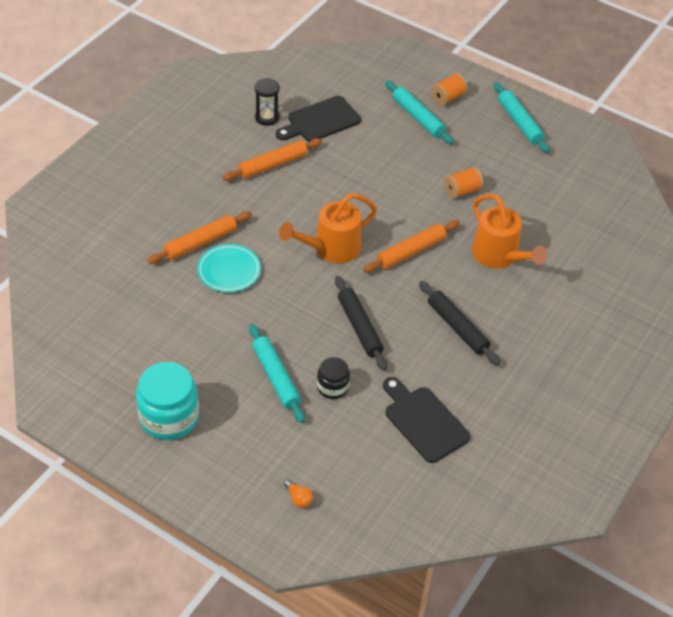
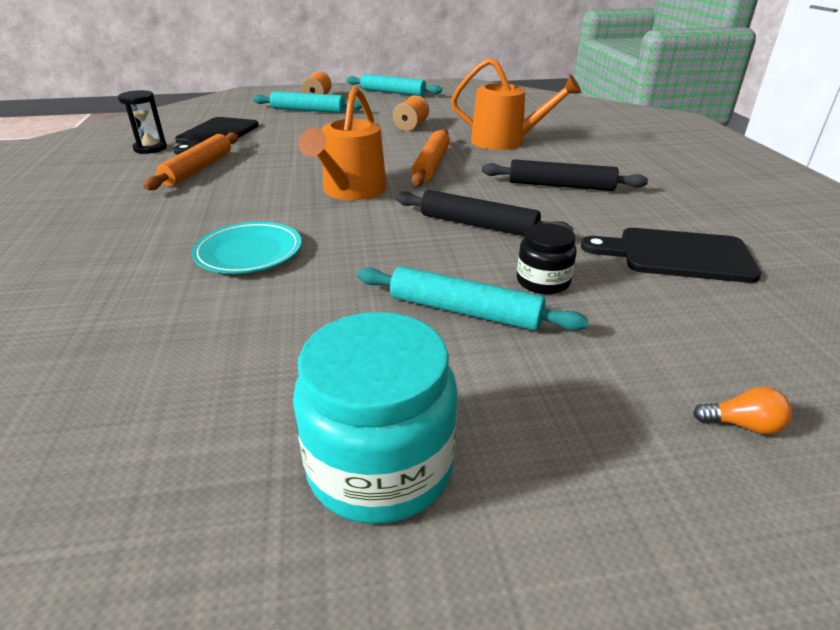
camera: 40 degrees left, 15 degrees down
(200, 242) = (173, 248): orange rolling pin -> none

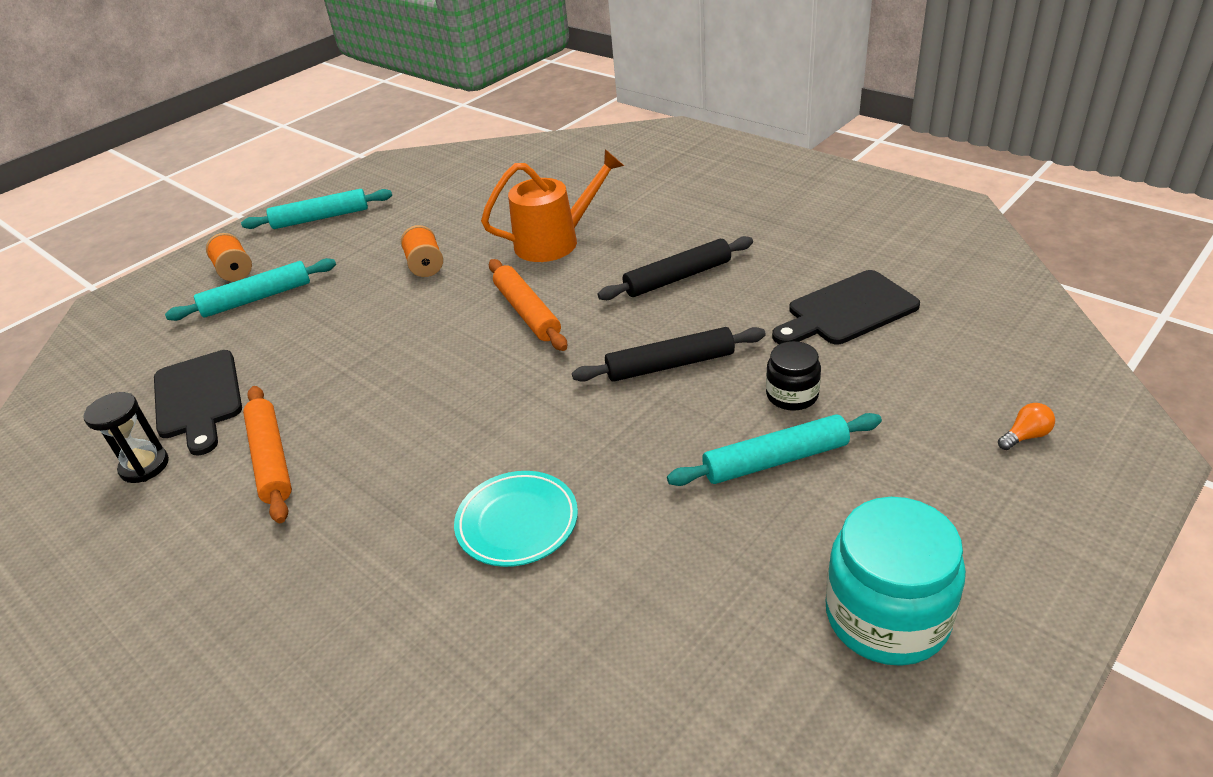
camera: 35 degrees left, 5 degrees up
(351, 191) = (499, 392): orange watering can -> none

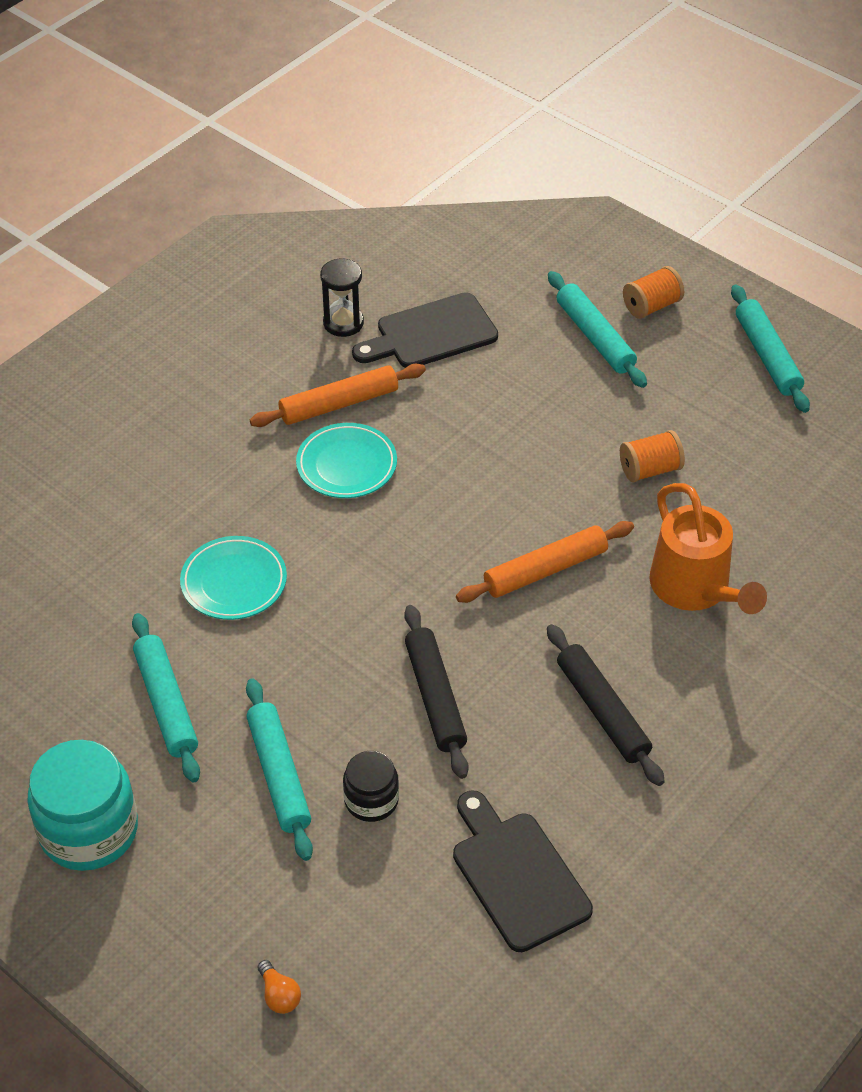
camera: 85 degrees right, 10 degrees up
(364, 446) = (346, 465): none -> turquoise plate
(694, 564) = (166, 703): none -> turquoise rolling pin

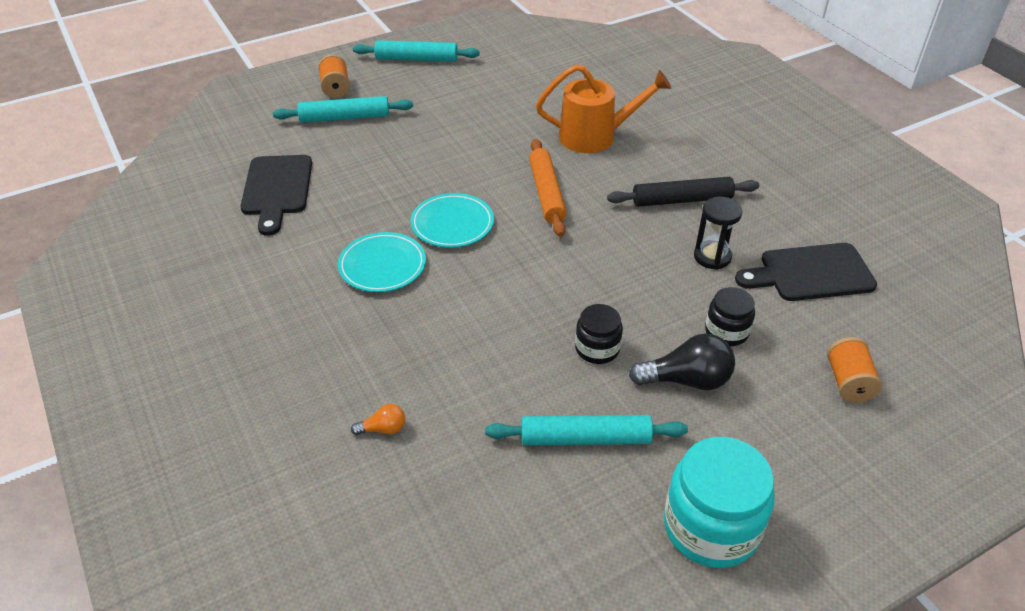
camera: 70 degrees left, 5 degrees down
(234, 582) = (470, 363): turquoise plate -> turquoise plate (452, 224)
(279, 775) = (686, 380): turquoise rolling pin -> black light bulb
(279, 995) = (902, 428): orange light bulb -> orange light bulb (383, 429)
(295, 684) = (597, 349): none -> black jar
(339, 404) = (313, 255): orange rolling pin -> none
(343, 323) = (224, 231): black hourglass -> black hourglass (712, 257)
(435, 697) = (640, 274): black rolling pin -> none
(650, 469) = (483, 127): orange spool -> orange spool (848, 382)

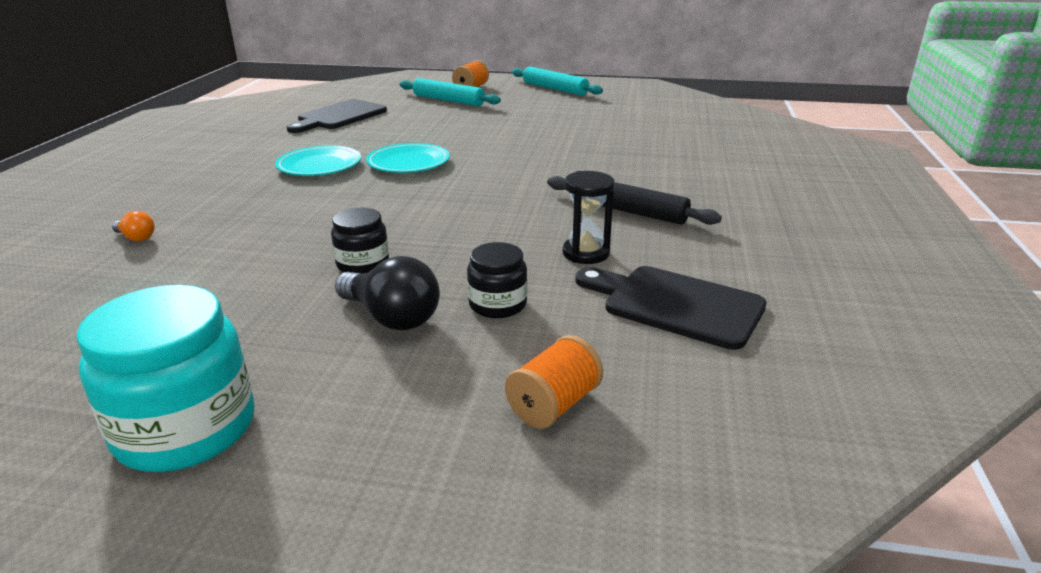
camera: 40 degrees right, 15 degrees down
(547, 193) = (513, 171): orange rolling pin -> none
(585, 438) = (234, 310): turquoise rolling pin -> none
(596, 136) = (620, 155): orange watering can -> none

